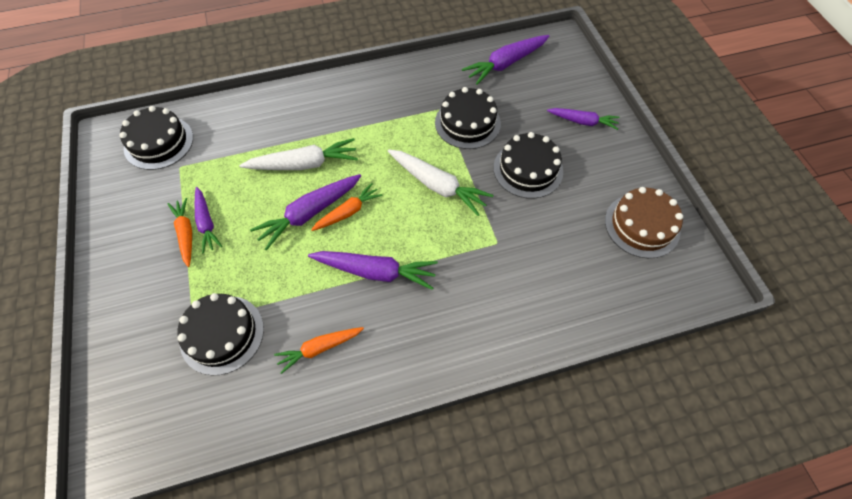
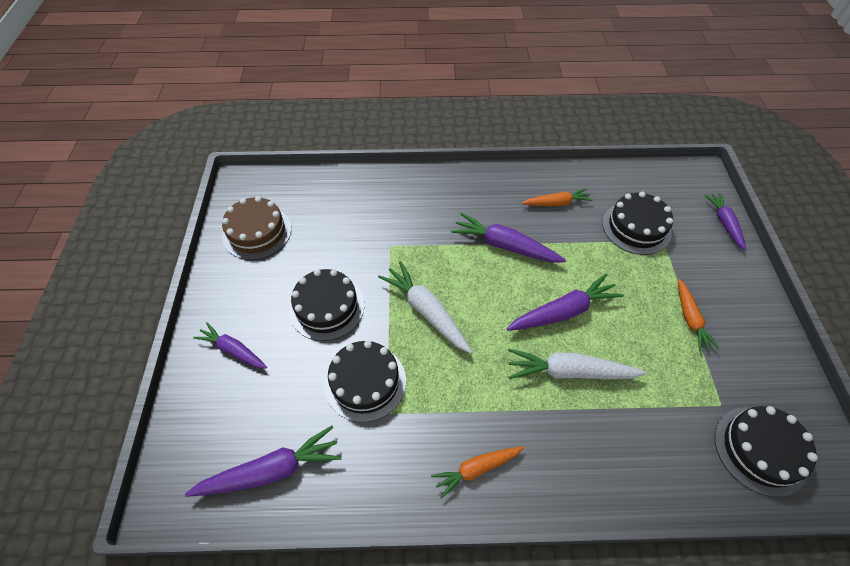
camera: 165 degrees left, 5 degrees down
(206, 223) = (671, 325): purple carrot -> purple carrot (724, 223)
(348, 212) = (524, 304): orange carrot -> orange carrot (476, 469)

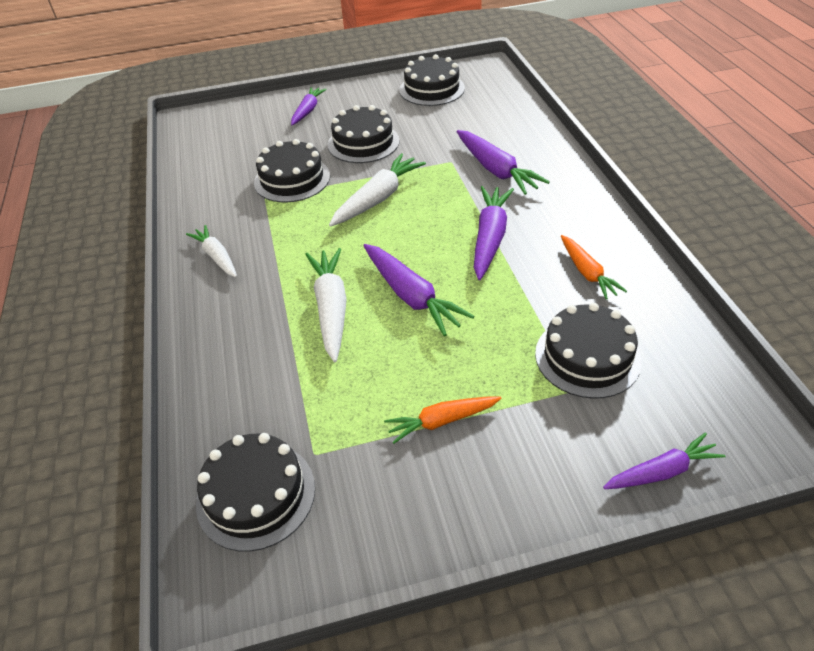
camera: 80 degrees right, 10 degrees down
(257, 232) = (432, 89): brown cake -> black cake
(271, 470) = (209, 153): purple carrot -> purple carrot (496, 170)
(476, 469) = (217, 257): orange carrot -> white carrot

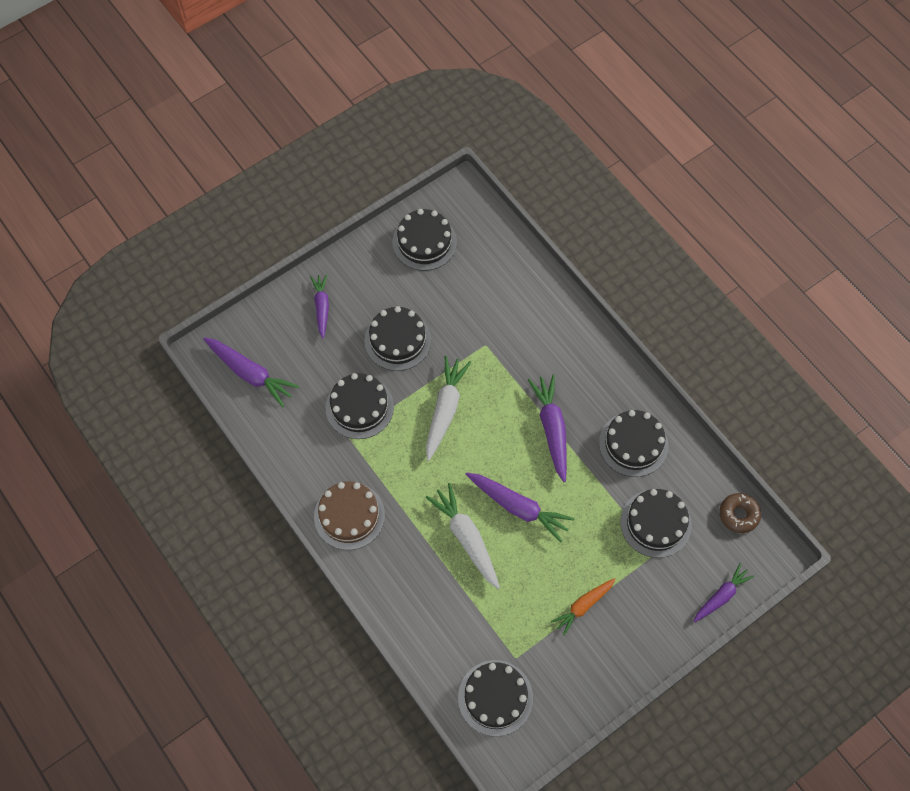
camera: 25 degrees left, 20 degrees up
(217, 257) = (349, 516): white carrot -> brown cake
(496, 170) = (527, 345): purple carrot -> purple carrot (250, 373)
(587, 272) = (633, 444): orange carrot -> black cake
(717, 379) = (738, 515): none -> brown donut

